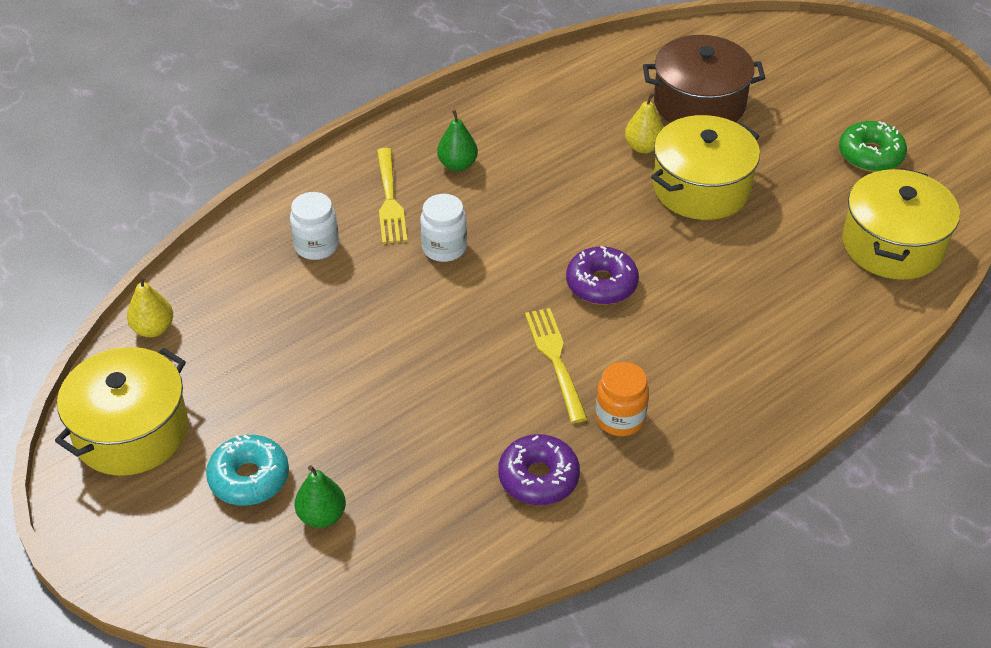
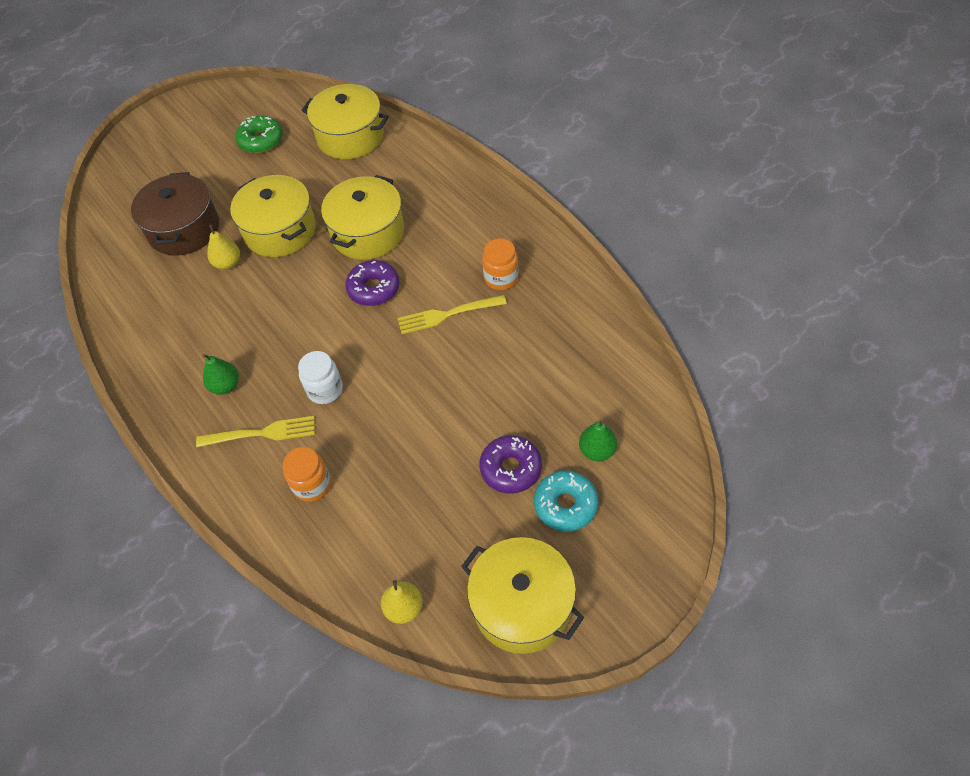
camera: 85 degrees left, 10 degrees up
(316, 246) = (312, 485): white jar -> orange jar
(538, 478) = (554, 322): purple donut -> purple donut (511, 468)
(702, 273) = (368, 233): none -> yellow pot

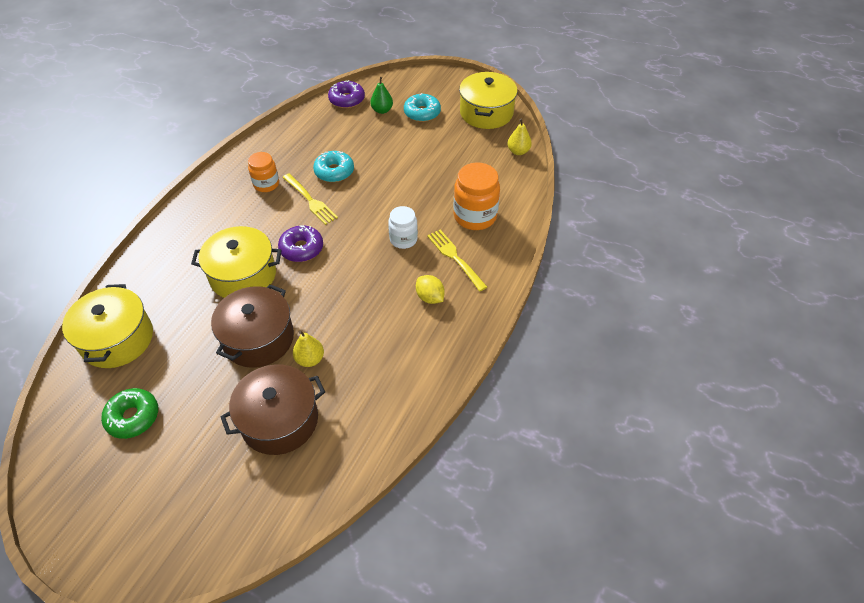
camera: 120 degrees left, 5 degrees down
(225, 386) = (430, 297): green pear -> yellow lemon
(280, 230) = (258, 338): yellow pot -> brown pot
(312, 485) = (475, 216): orange jar -> orange jar, size x1.60
(487, 352) = (334, 171): none -> turquoise donut
(511, 468) = (412, 138): purple donut -> purple donut (347, 100)

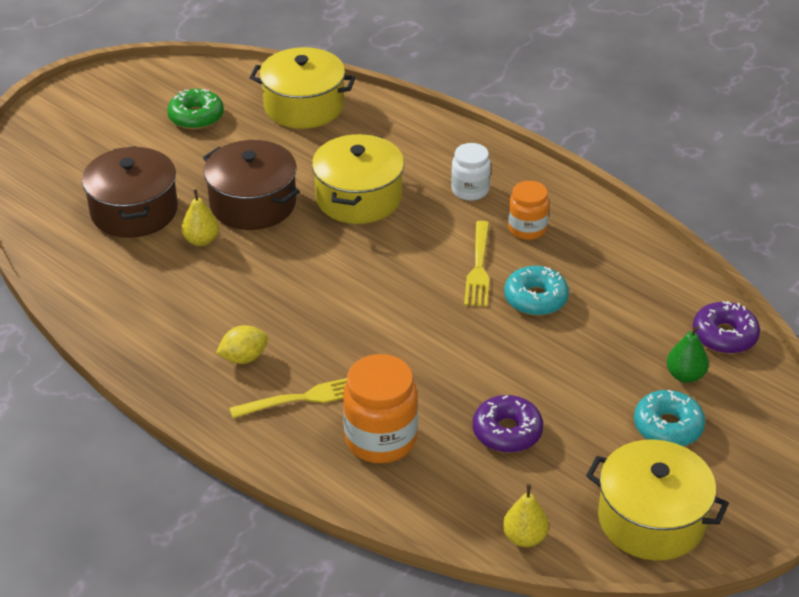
camera: 105 degrees right, 10 degrees down
(301, 248) = (385, 250): purple donut -> purple donut (507, 432)
(310, 200) = (478, 268): yellow fork -> yellow fork turned 60 degrees counterclockwise
(403, 239) = (363, 350): white jar -> white jar (470, 190)

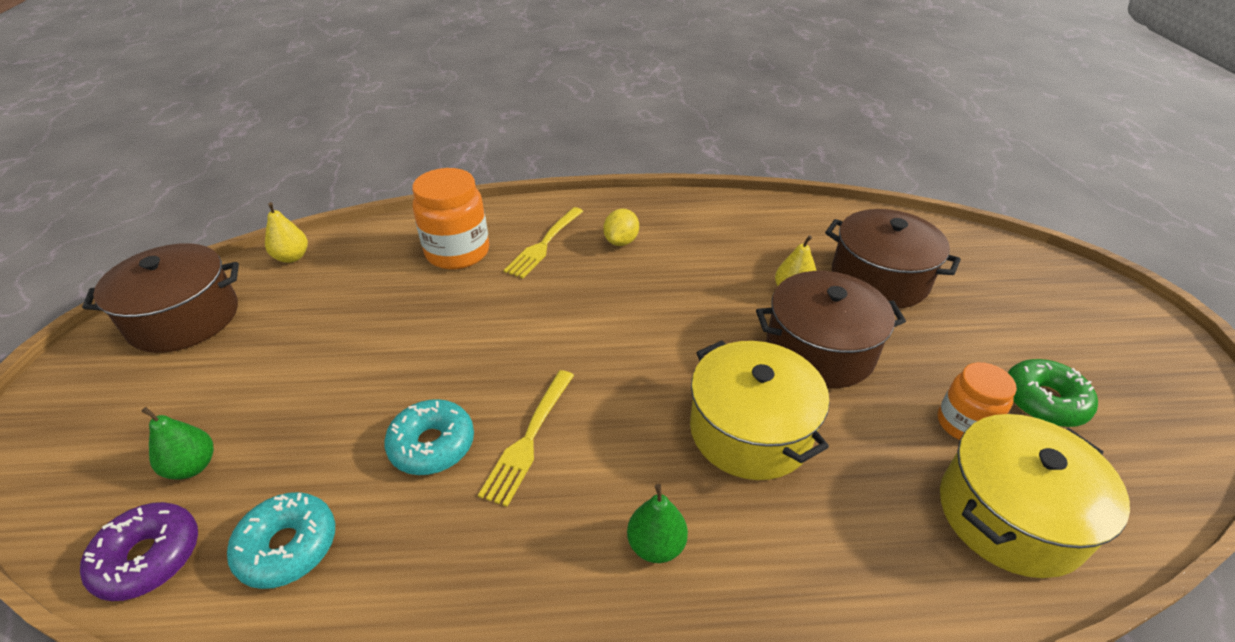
camera: 135 degrees right, 0 degrees up
(470, 190) = (656, 545): white jar -> green pear
(478, 268) = (529, 439): yellow fork -> yellow fork turned 120 degrees counterclockwise
(507, 432) = (359, 309): purple donut -> none
(527, 229) = (525, 538): orange jar -> orange jar (964, 424)
(651, 519) = (184, 318): yellow pot -> brown pot
(668, 427) = (195, 399): turquoise donut -> turquoise donut (288, 546)

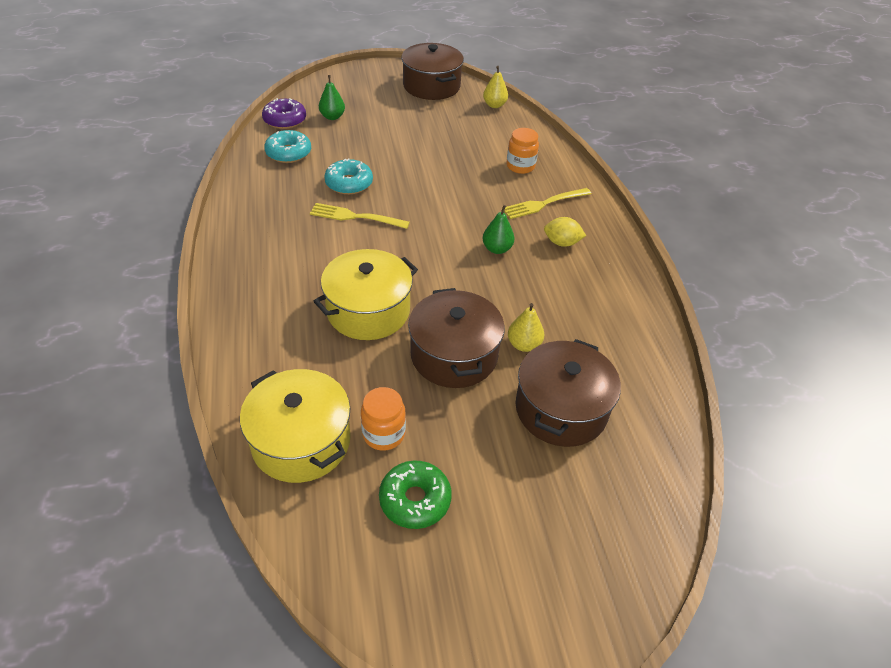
camera: 80 degrees right, 5 degrees up
(458, 252) = (520, 166): orange jar -> orange jar, size x0.62
(544, 244) = (544, 204): yellow fork -> yellow fork turned 45 degrees counterclockwise
(656, 545) = (284, 269): green pear -> green pear (497, 249)

